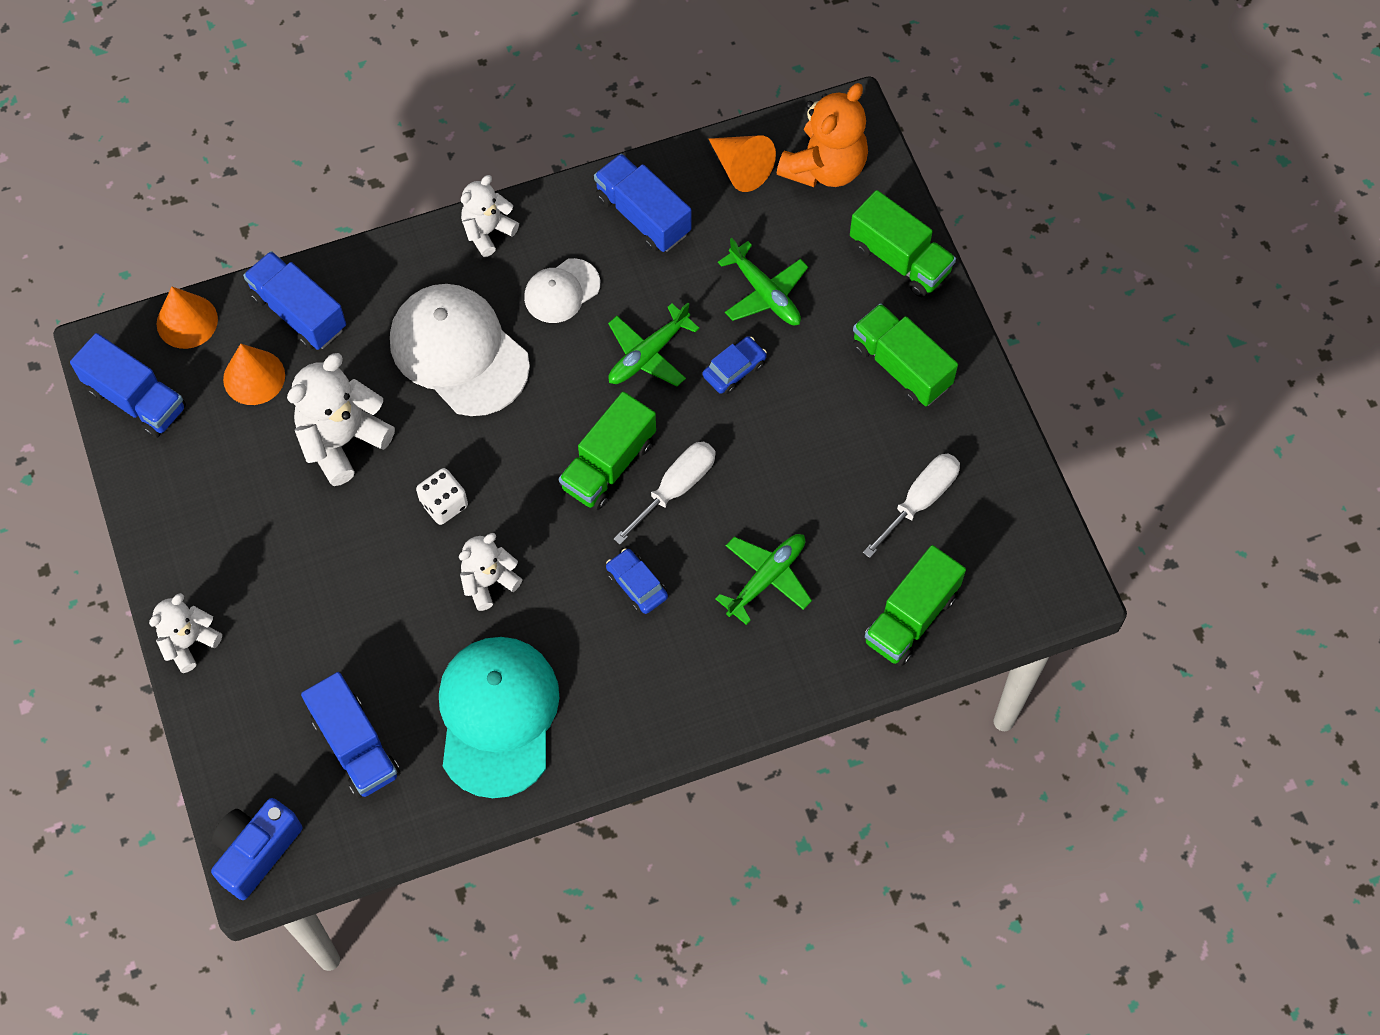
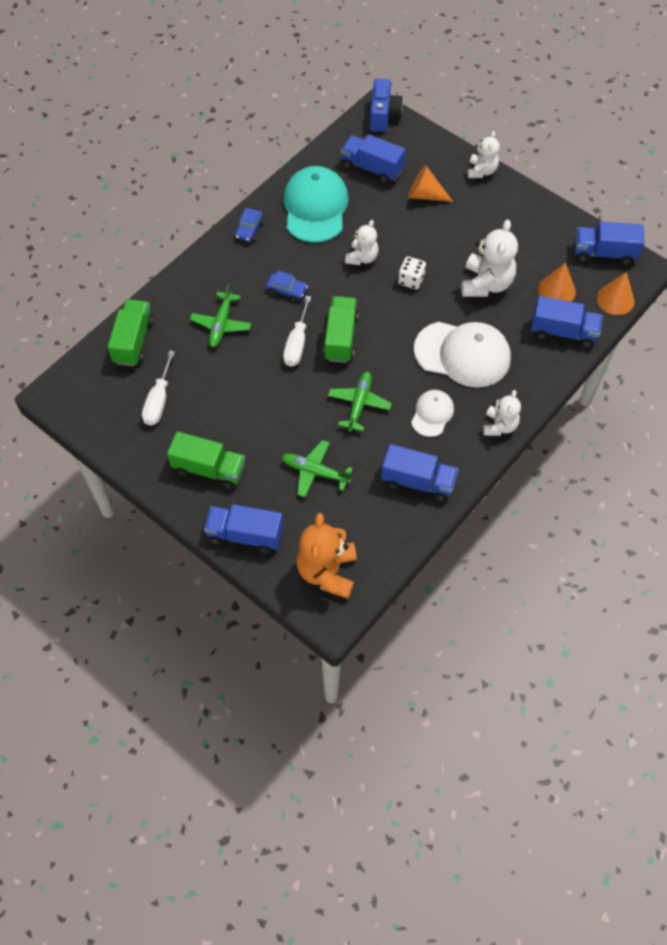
camera: 150 degrees right, 5 degrees down
(497, 716) = (315, 207): turquoise cap -> turquoise cap turned 150 degrees counterclockwise
(734, 369) = (305, 419): blue car -> blue car (249, 229)
(741, 168) = (379, 543): orange cone -> orange cone (425, 195)
(900, 259) = (245, 535): green truck -> blue truck

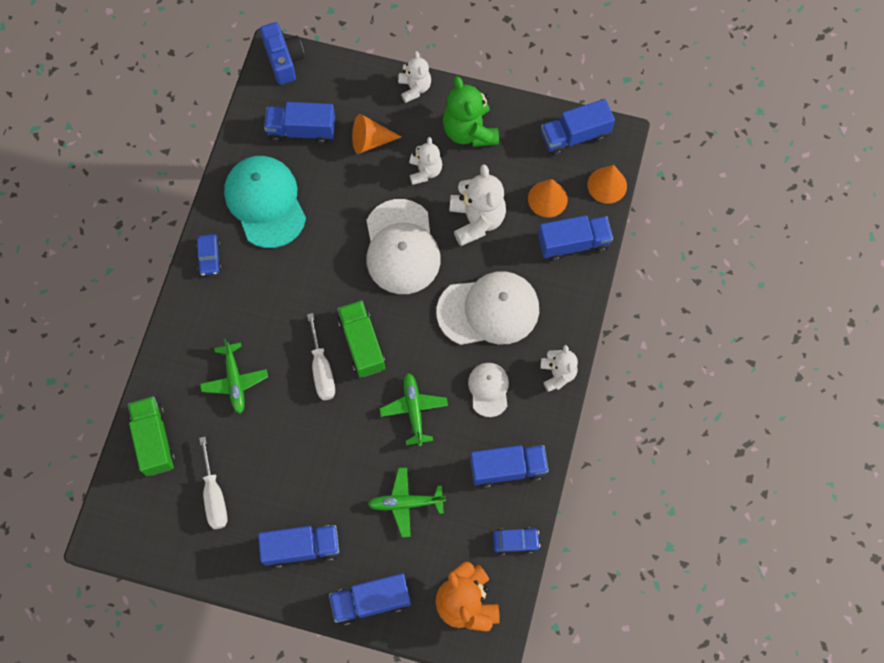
camera: 25 degrees left, 10 degrees up
(209, 469) = (302, 547): green truck -> blue truck
(287, 290) = (282, 313): blue car -> blue car (515, 541)
(362, 258) = (341, 242): white teddy bear -> white teddy bear (425, 171)
(411, 280) = (401, 247): white dice -> white cap
(513, 217) = (469, 131): none -> green teddy bear

